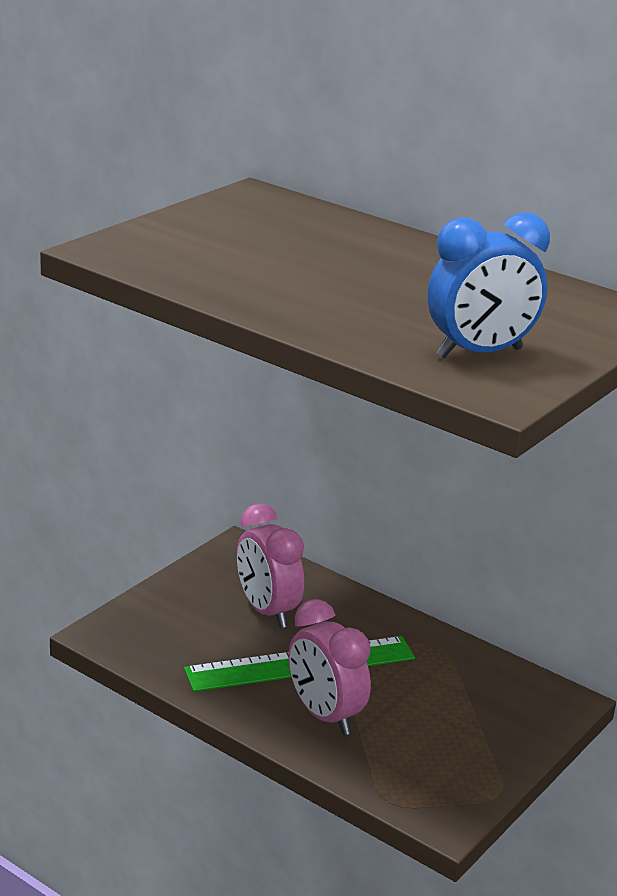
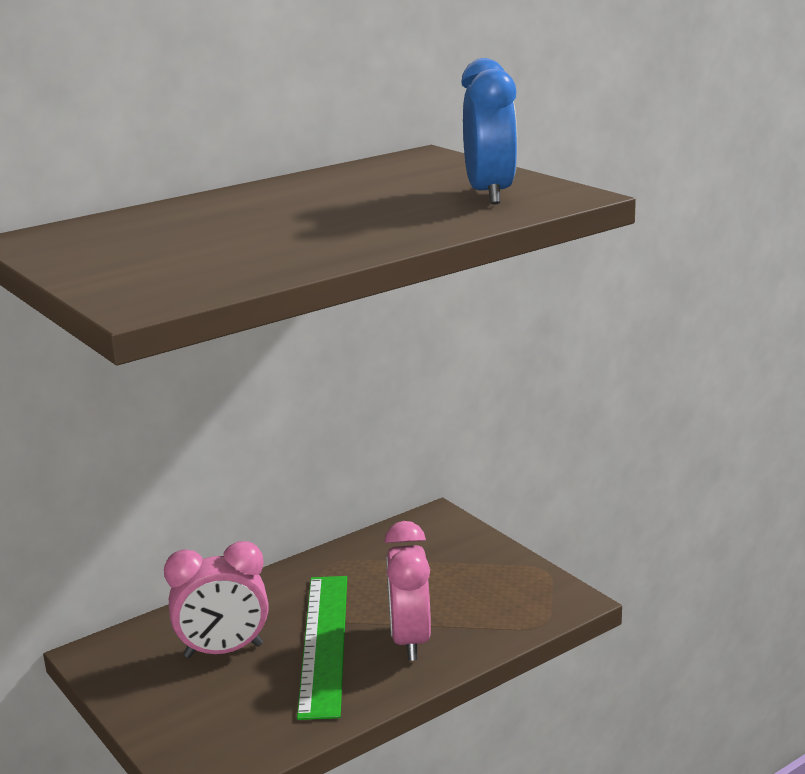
camera: 70 degrees left, 5 degrees down
(324, 715) = (410, 640): pink clock -> pink clock turned 105 degrees clockwise

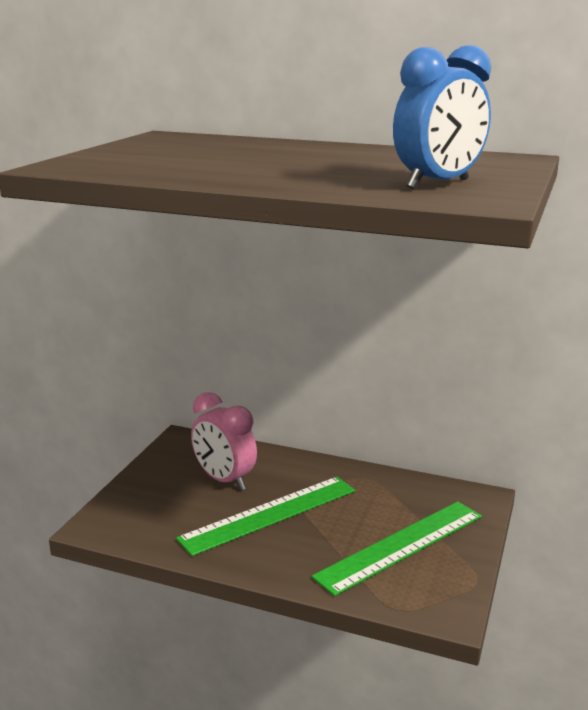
camera: 55 degrees right, 0 degrees up
(410, 640) = (308, 550): pink clock -> none
(459, 587) = (401, 546): none -> green ruler

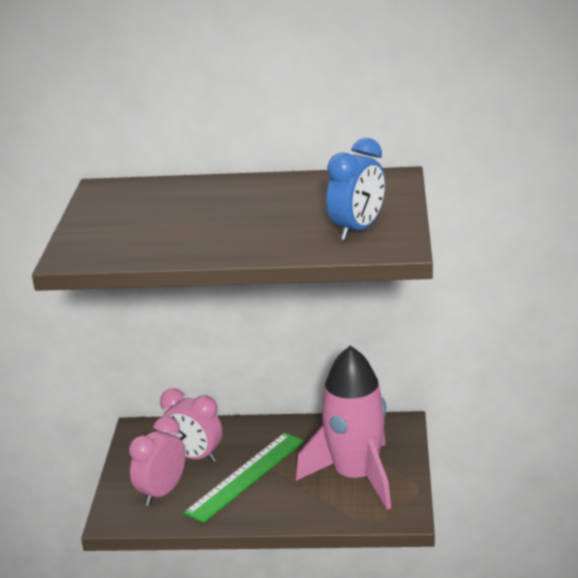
camera: 15 degrees left, 5 degrees up
(166, 510) = (162, 492): none -> pink clock
(401, 546) = (356, 476): green ruler -> pink rocket

